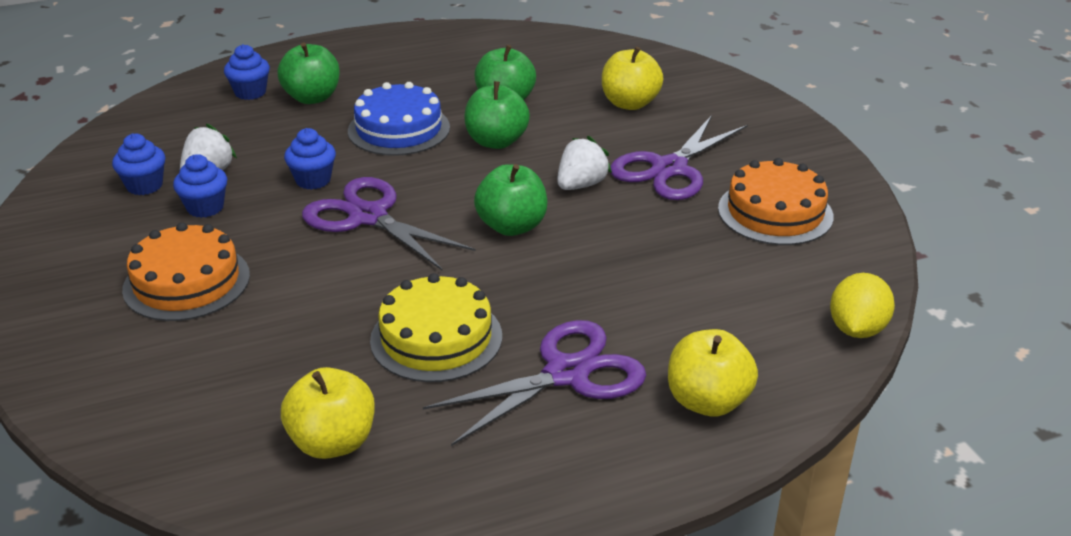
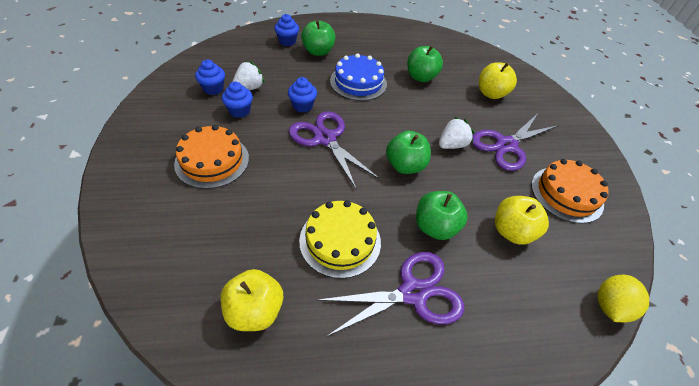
camera: 10 degrees right, 15 degrees up
(496, 141) = (410, 103): green apple -> green apple (435, 227)
(707, 401) = (500, 344): yellow apple -> yellow apple (511, 231)

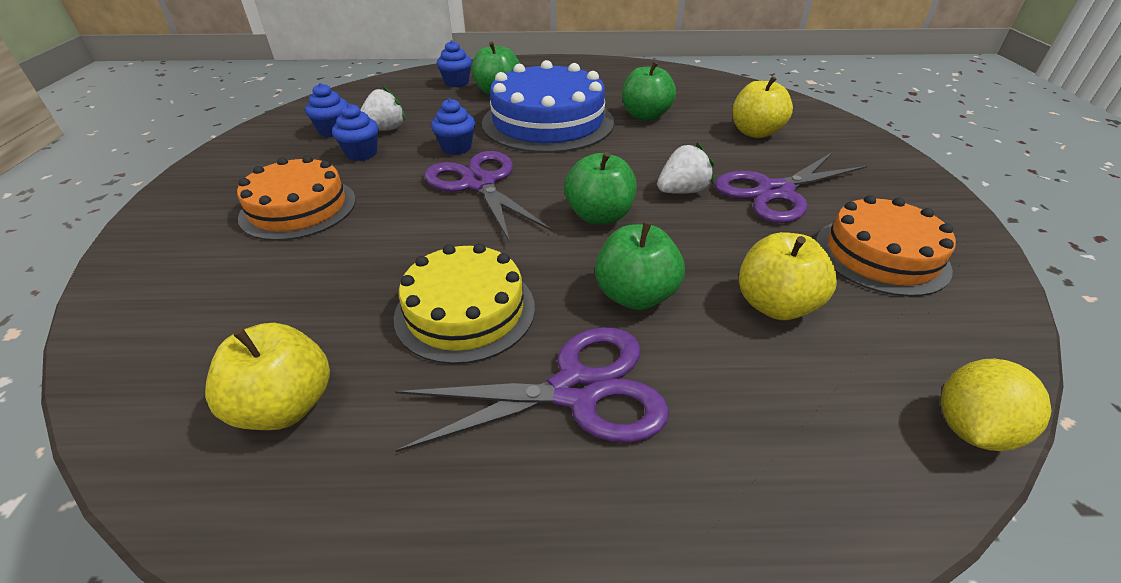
camera: 10 degrees right, 10 degrees down
(358, 82) = (548, 122): blue cake -> blue cake, size x1.54

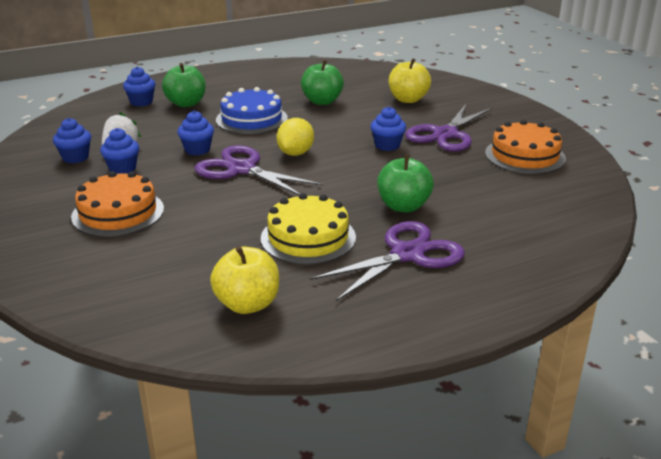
camera: 25 degrees left, 10 degrees down
(548, 122) = (251, 119): blue cake -> blue cake, size x0.65
(599, 216) = (345, 171): green apple -> none
(682, 191) = (387, 145): white strawberry -> blue cupcake
(775, 305) = (483, 192): yellow apple -> none
(971, 428) = (601, 219): yellow lemon -> yellow lemon (295, 153)

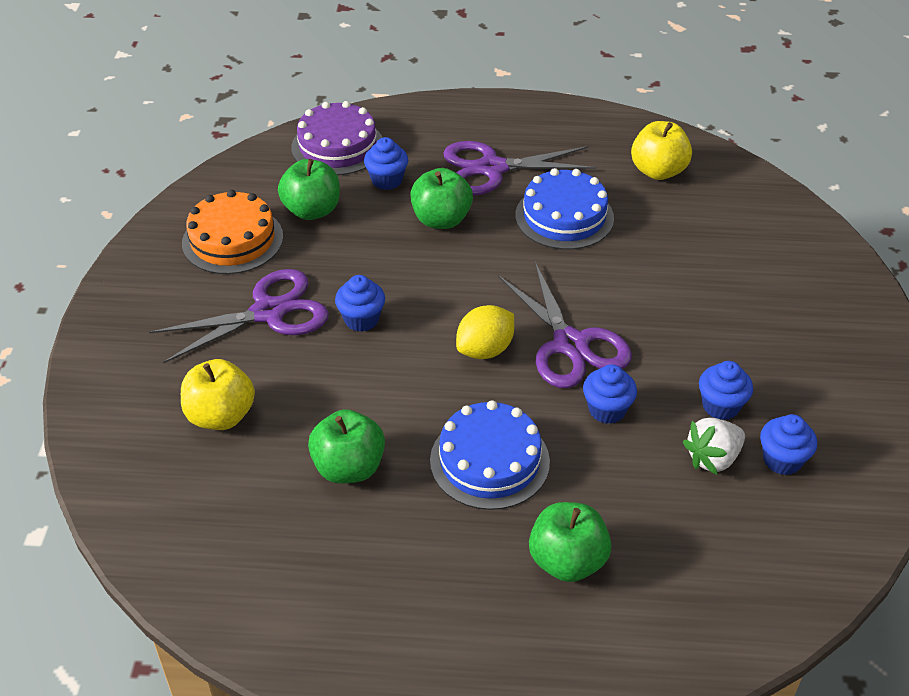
camera: 150 degrees left, 15 degrees up
(118, 213) = (744, 322): orange cake -> none
(141, 102) = (643, 604): blue cupcake -> blue cupcake (387, 180)
(308, 238) = (564, 216): yellow cake -> blue cake
(502, 184) = (312, 210): none -> green apple
(556, 229) = (337, 146): none -> purple cake

